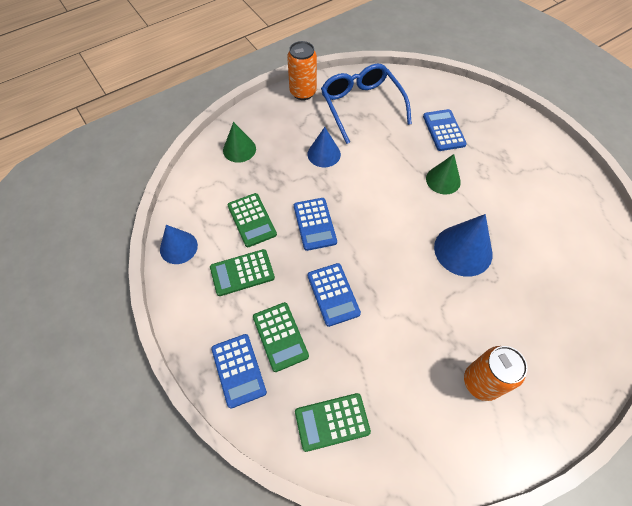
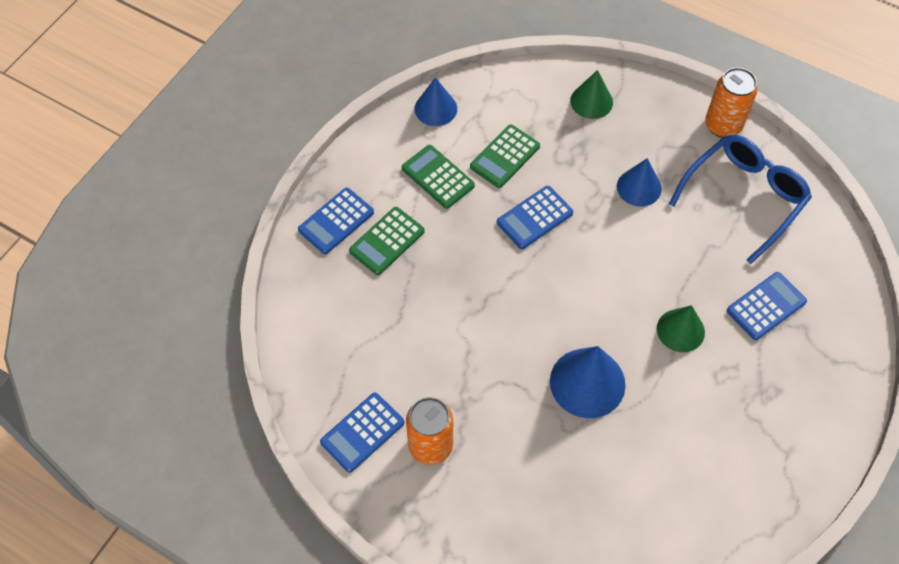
camera: 65 degrees right, 0 degrees up
(332, 422) = (325, 320): green calculator -> none
(333, 294) = (458, 270): blue calculator -> blue calculator (362, 432)

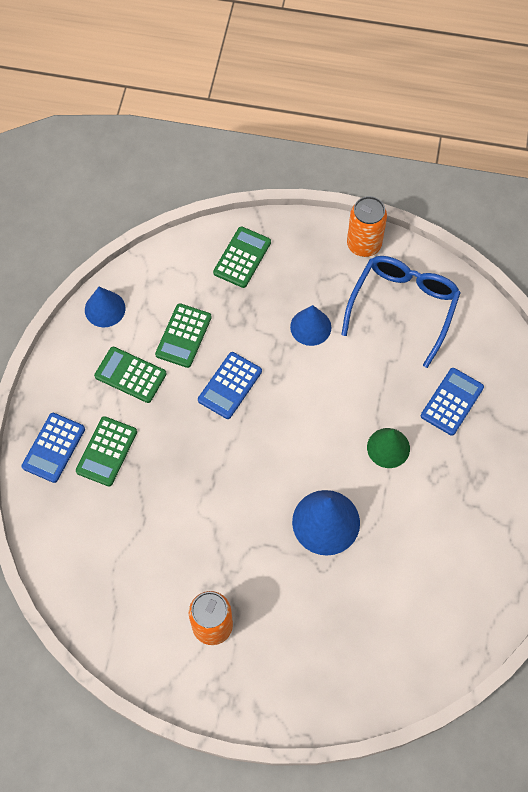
camera: 20 degrees left, 5 degrees up
(362, 432) = (149, 635): blue calculator -> none
(591, 101) = (242, 257): green cone -> green calculator

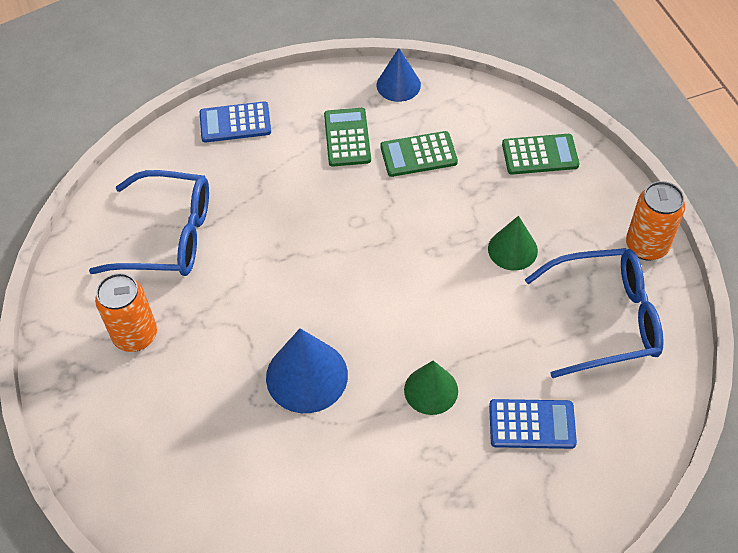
camera: 60 degrees right, 10 degrees down
(106, 451) = (258, 161): green calculator -> none
(133, 556) = (168, 236): none -> blue glasses
(230, 385) = (395, 217): blue calculator -> none
(310, 327) = (512, 249): blue cone -> green cone

